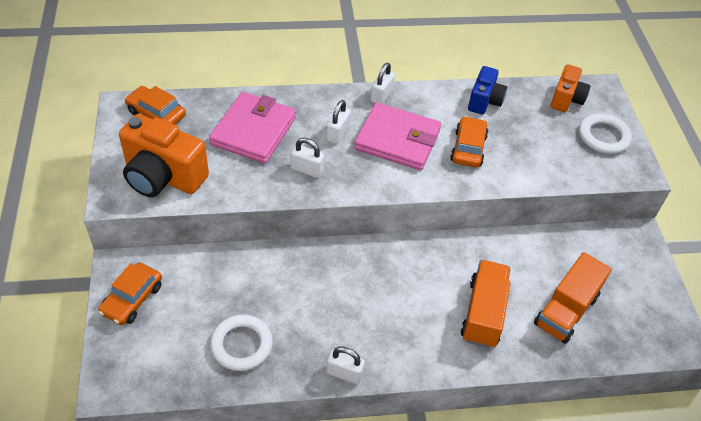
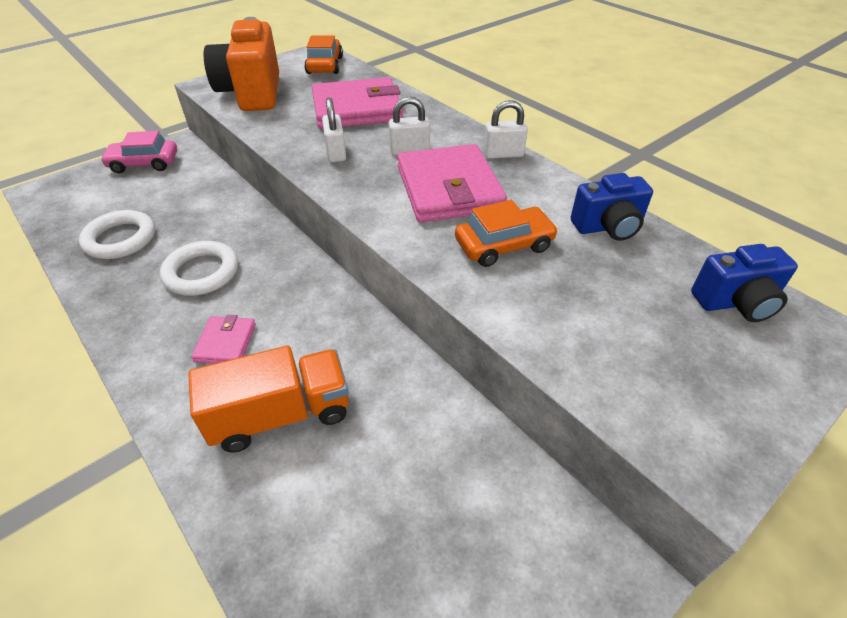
camera: 60 degrees right, 5 degrees down
(132, 299) = (144, 163): orange car -> pink car
(344, 373) = (113, 324): white padlock -> none
(408, 318) = (225, 342): none -> pink wallet
(566, 99) = (736, 302): orange camera -> blue camera
(566, 310) = (355, 522): orange truck -> none
(603, 137) = (722, 380): white ring -> white ring (201, 272)

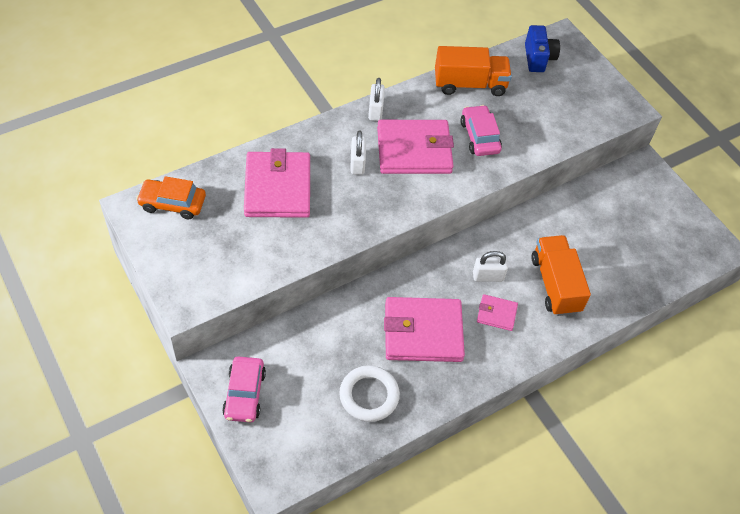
camera: 85 degrees left, 10 degrees up
(201, 272) = (423, 332): white ring -> pink wallet
(252, 93) = (220, 266): orange camera -> none
(336, 153) = (350, 209): white padlock -> white padlock (488, 276)
(504, 245) = (479, 136): orange car -> pink car
(608, 227) = (469, 84): blue camera -> orange truck

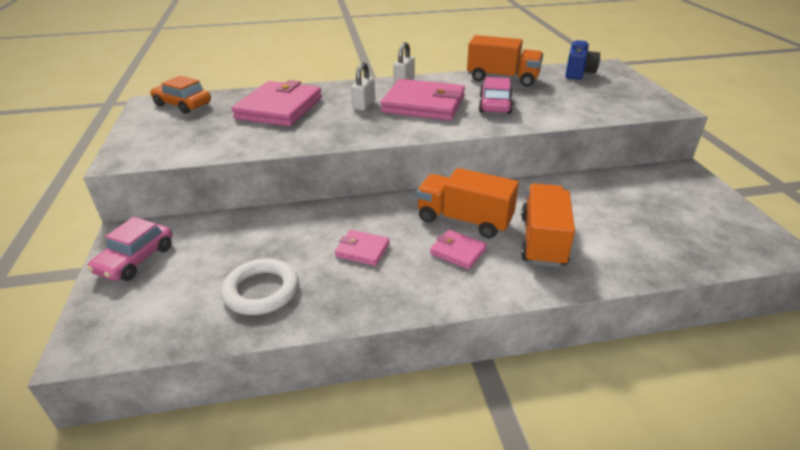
camera: 25 degrees right, 20 degrees down
(423, 332) = (362, 250): pink wallet -> pink wallet, size x0.48
(488, 276) = (464, 220): white padlock -> orange truck

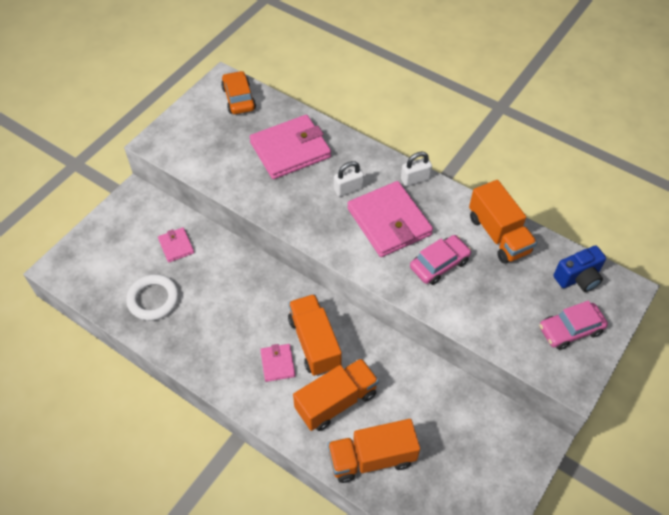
camera: 45 degrees right, 20 degrees up
(136, 259) = (121, 222): pink car -> pink car (570, 330)
(362, 250) = (230, 314): pink wallet -> pink wallet (176, 246)
(627, 252) = (372, 458): none -> orange truck

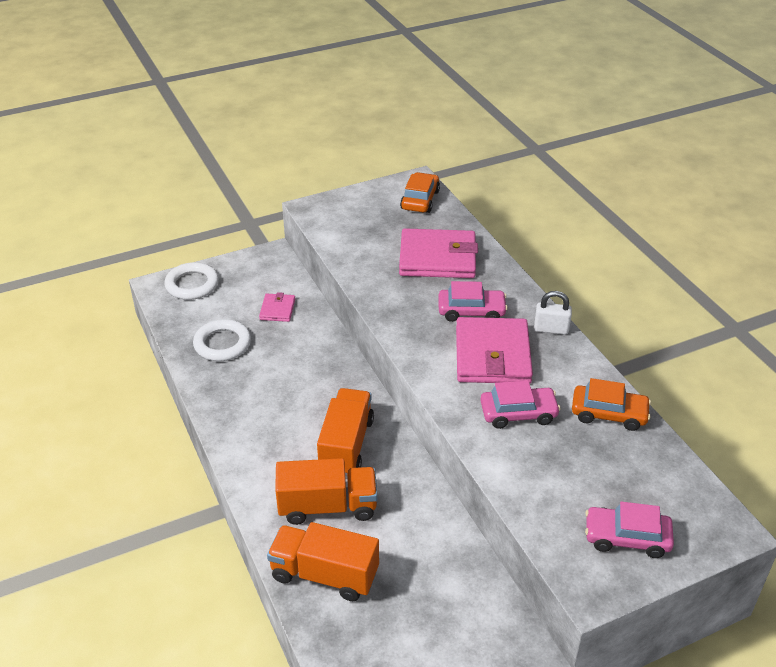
camera: 30 degrees right, 15 degrees down
(85, 254) = (192, 285): none -> white ring
(277, 363) = (295, 447): pink wallet -> none
(348, 189) = (471, 311): white padlock -> pink car
(498, 234) = (609, 414): orange truck -> orange car
(578, 278) = (676, 493): blue camera -> none

